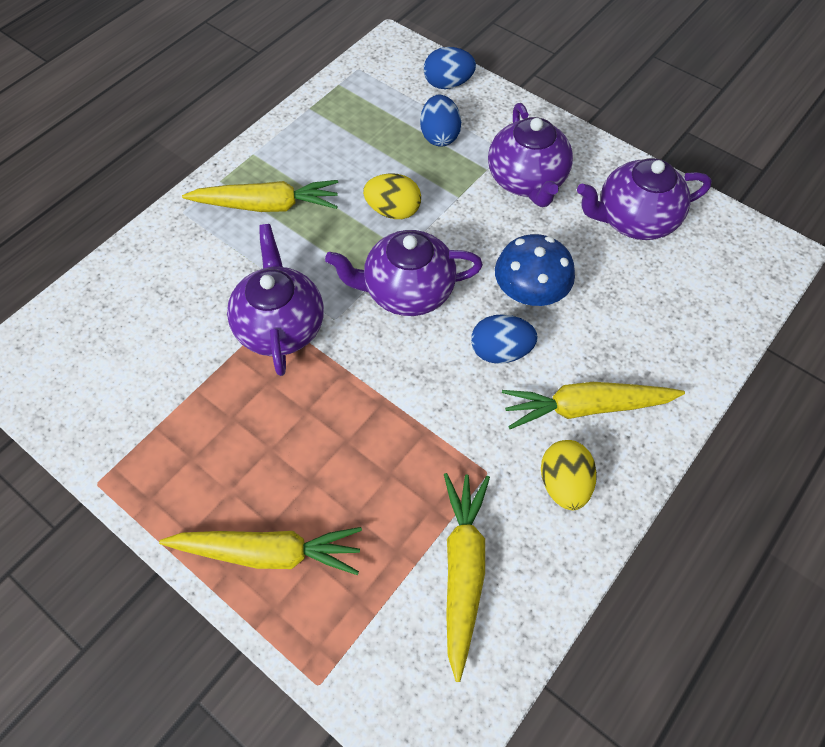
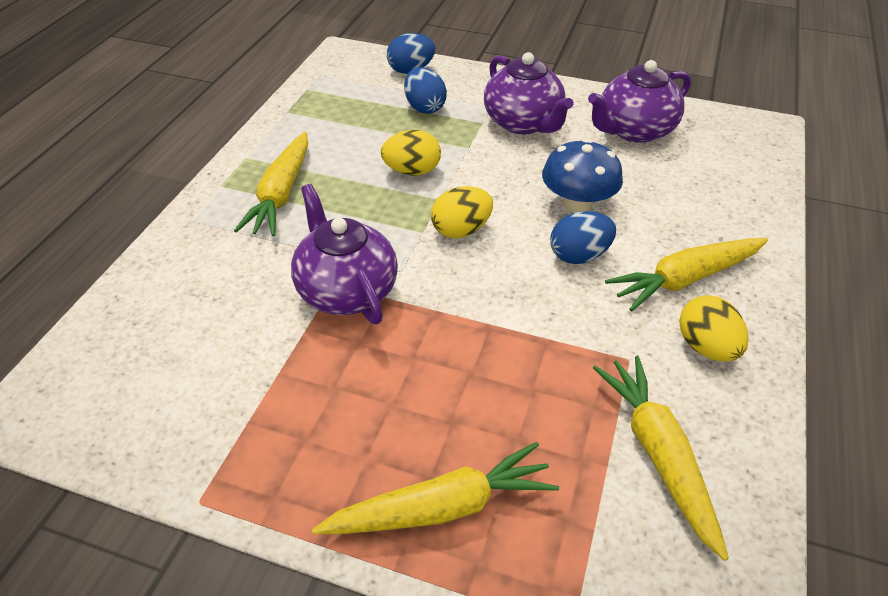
camera: 20 degrees left, 15 degrees down
(267, 205) = (281, 194): yellow carrot -> yellow carrot turned 120 degrees clockwise
(407, 291) = (461, 230): purple teapot -> yellow egg

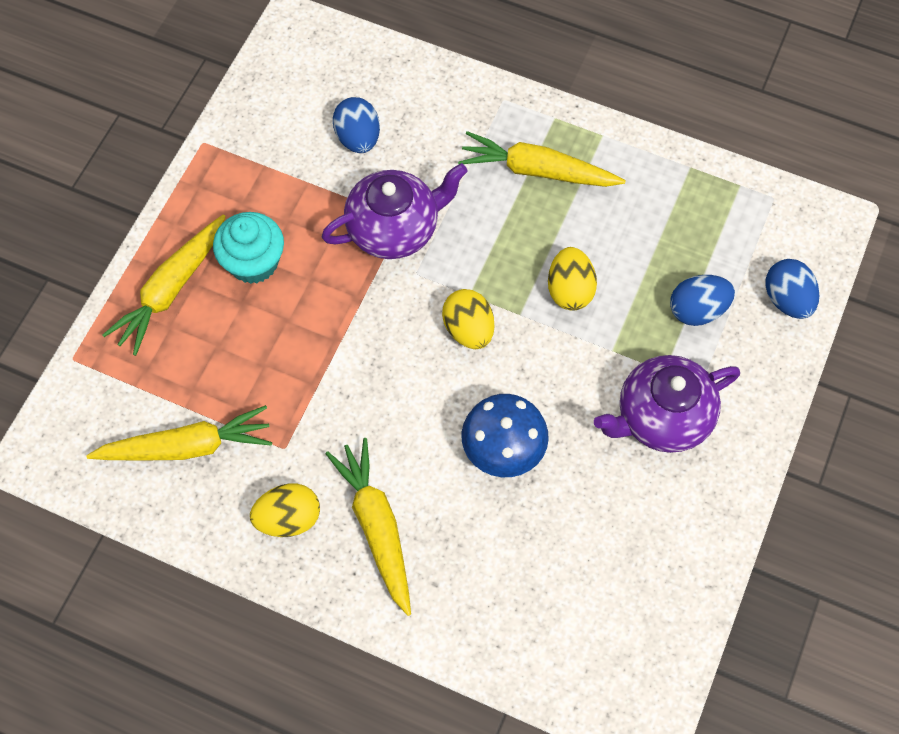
camera: 95 degrees right, 20 degrees up
(394, 416) = (253, 262): none -> turquoise cupcake
(442, 507) = (171, 290): yellow carrot -> yellow carrot turned 45 degrees clockwise
(579, 255) = (421, 433): blue egg -> blue egg (358, 138)
(634, 131) = (642, 545): purple teapot -> none

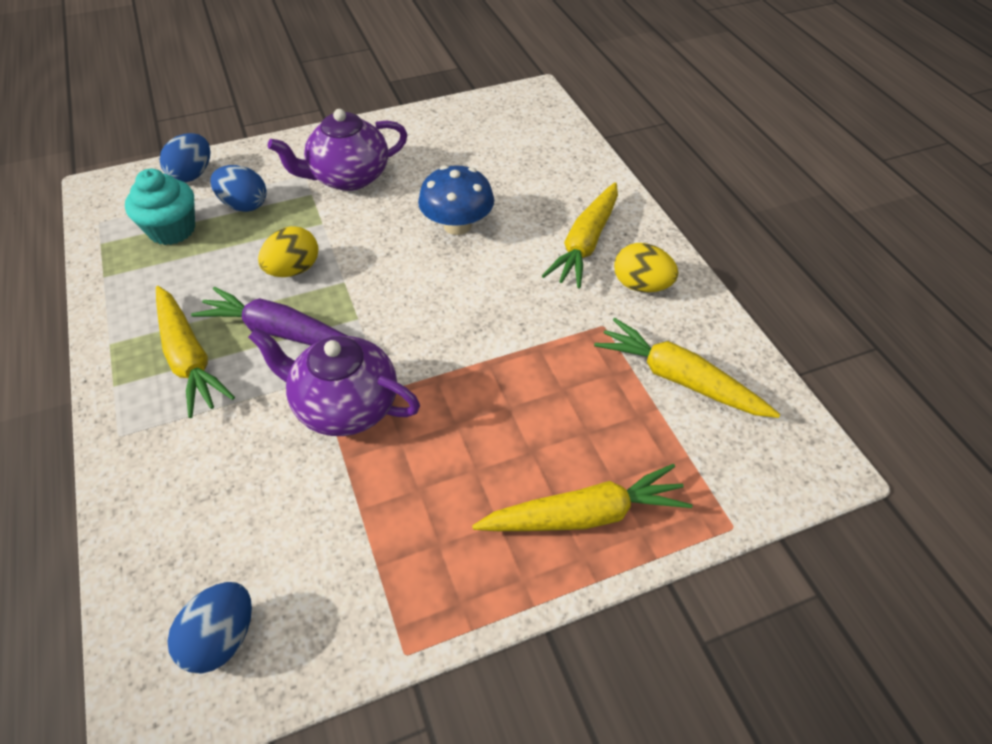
camera: 135 degrees left, 15 degrees down
(253, 262) = (487, 477): turquoise cupcake -> turquoise cupcake (172, 230)
(358, 138) = (267, 512): blue egg -> blue egg (221, 639)
(468, 329) = (389, 298): yellow egg -> none
(507, 237) = (279, 332): none -> purple carrot
(661, 417) = (348, 177): purple teapot -> purple teapot turned 135 degrees clockwise

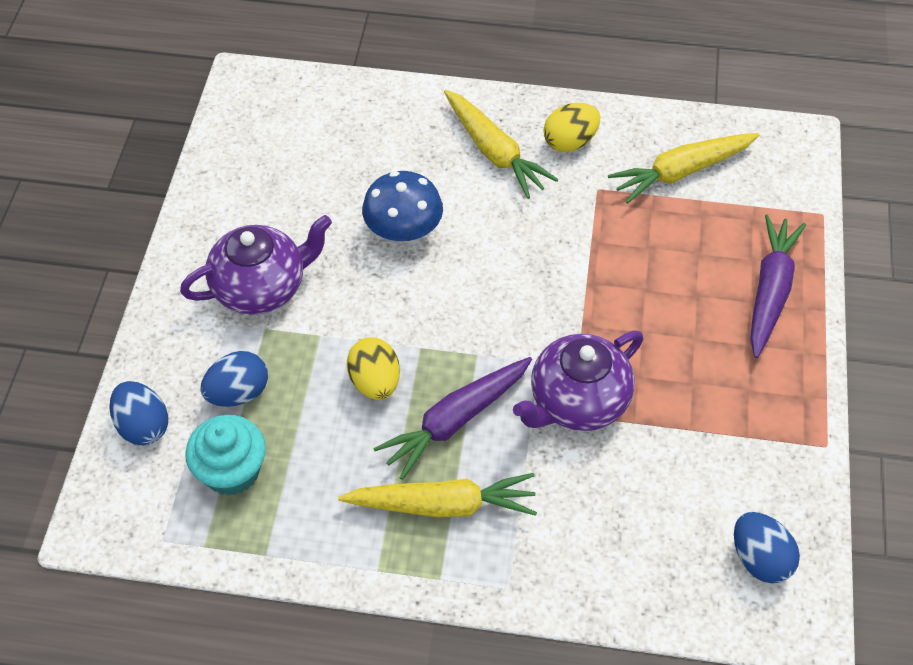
camera: 60 degrees left, 5 degrees up
(348, 177) = (261, 287): purple teapot -> purple teapot turned 120 degrees counterclockwise
(585, 515) = (770, 291): yellow carrot -> purple carrot

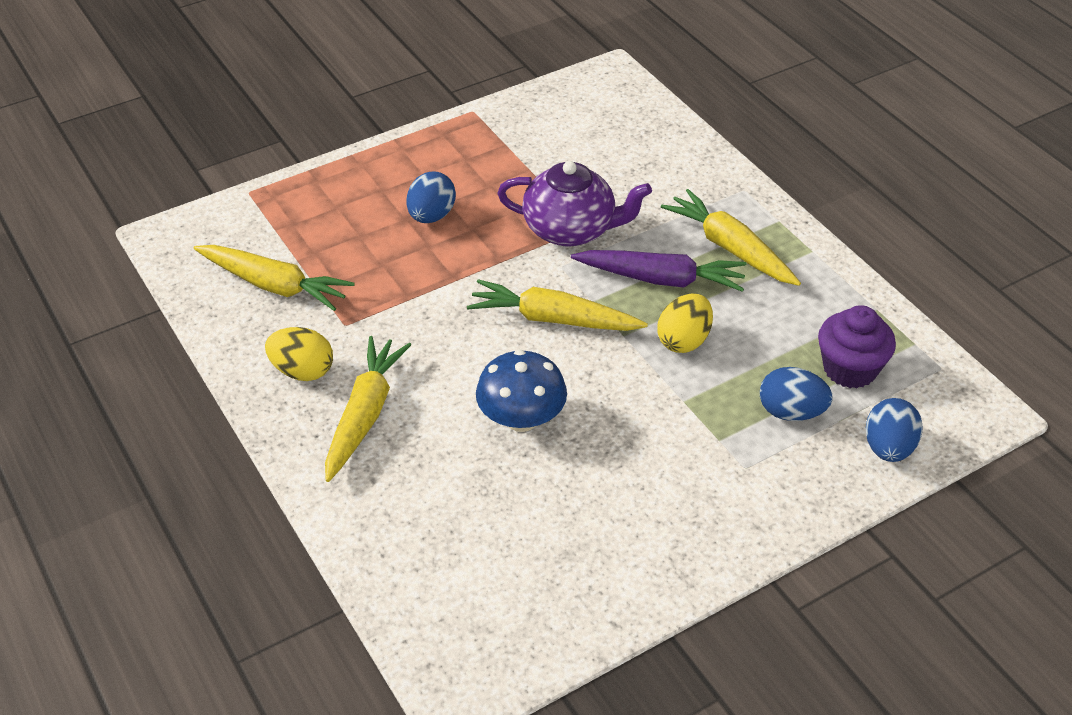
camera: 130 degrees left, 10 degrees down
(232, 471) = (850, 369): turquoise cupcake -> purple cupcake
(261, 287) = (685, 471): purple teapot -> none
(482, 314) = (553, 319): none -> yellow carrot
(759, 559) = (590, 104): blue egg -> blue egg (431, 216)
(770, 291) = (360, 186): purple carrot -> none

